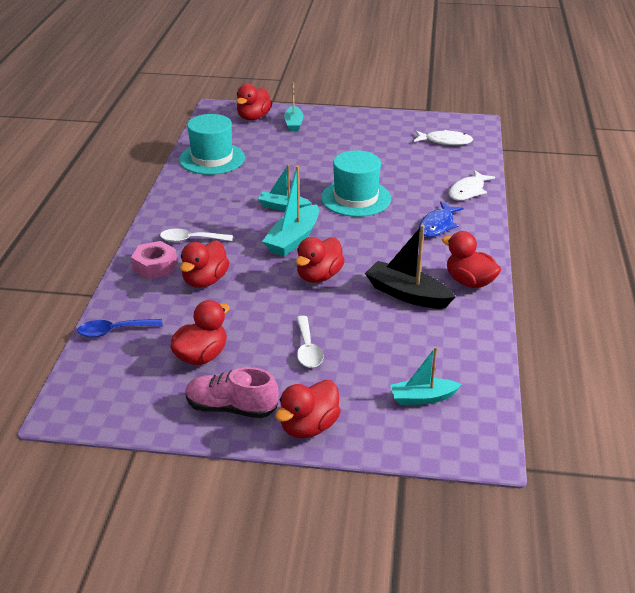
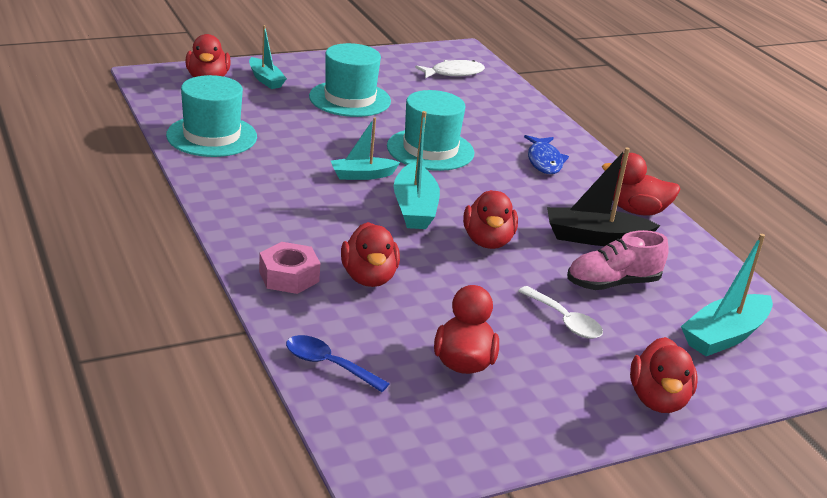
camera: 35 degrees left, 5 degrees down
(114, 331) = (328, 365): blue spoon -> blue spoon turned 75 degrees clockwise
(191, 240) = (297, 235): white spoon -> none
(231, 408) = (561, 407): pink shoe -> pink shoe (612, 283)
(339, 148) = (350, 99): none -> turquoise hat
(423, 398) = (724, 336): turquoise boat -> turquoise boat, size x1.52
(468, 191) = (533, 120): white fish -> none

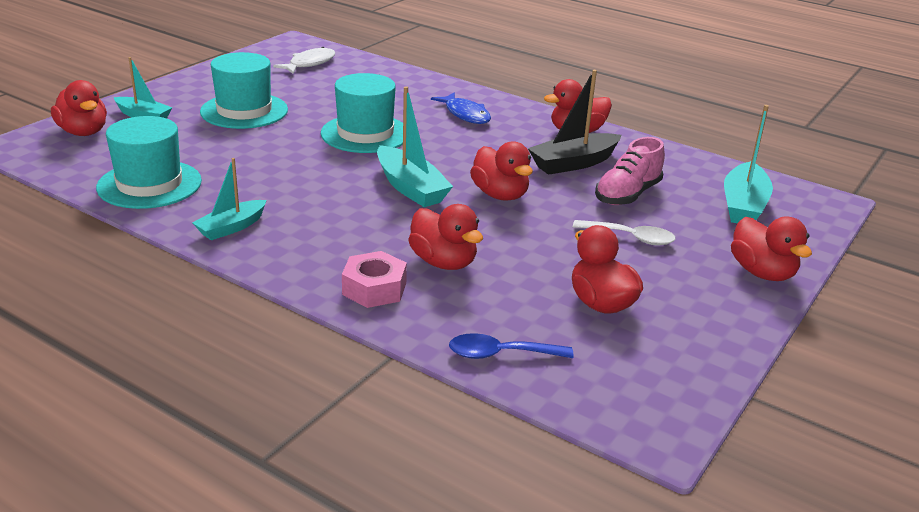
camera: 30 degrees left, 0 degrees up
(362, 175) = (333, 174): turquoise boat -> turquoise boat (231, 227)

